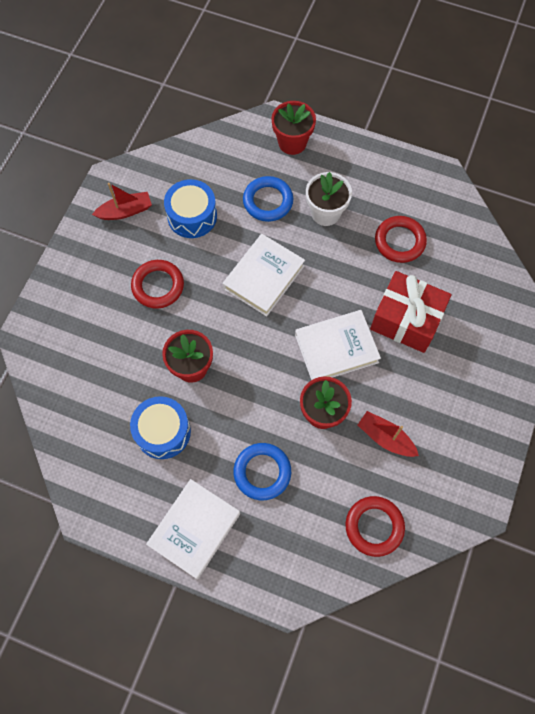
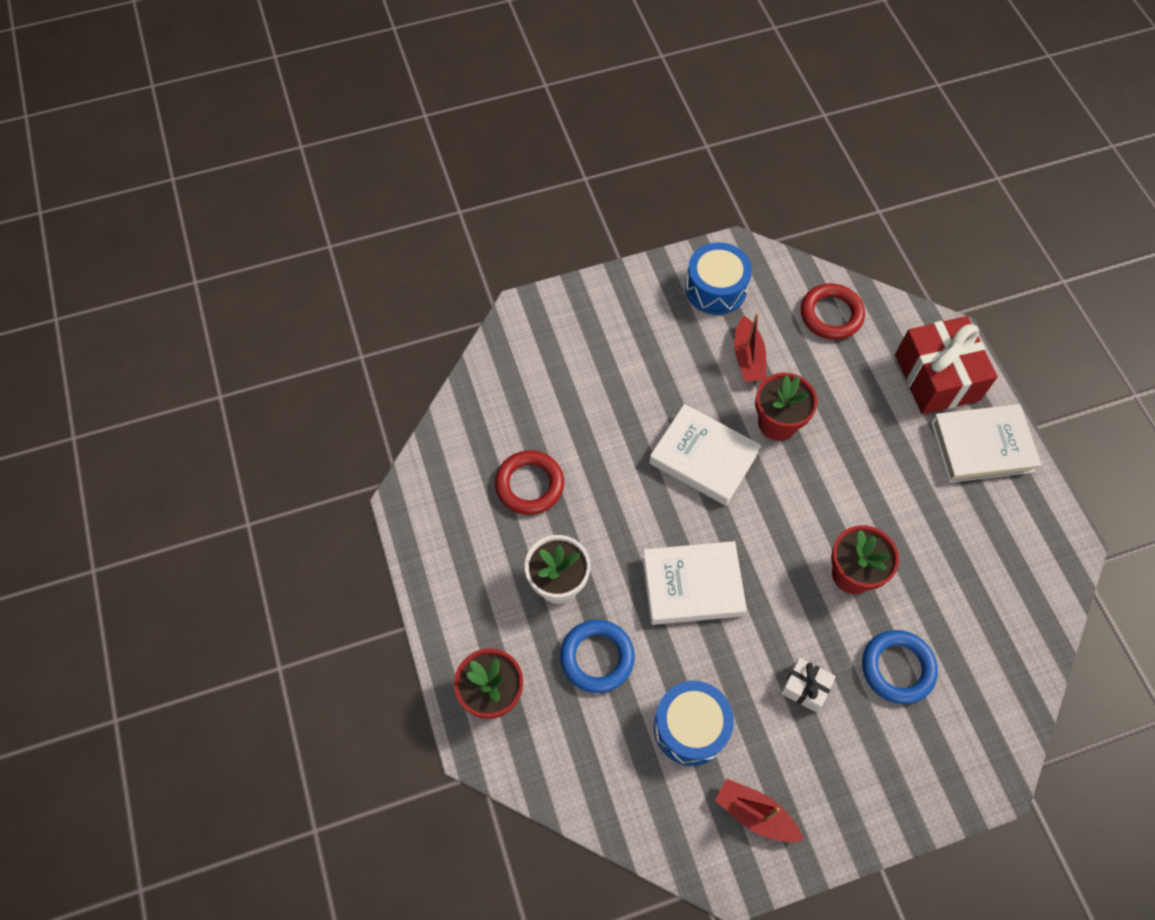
camera: 130 degrees left, 5 degrees down
(158, 286) = (805, 687): red ring -> white gift
(163, 432) = (936, 546): blue drum -> blue drum (716, 288)
(262, 472) = (879, 431): blue ring -> blue ring (897, 668)
(406, 320) = (615, 419): red gift -> red gift (937, 377)

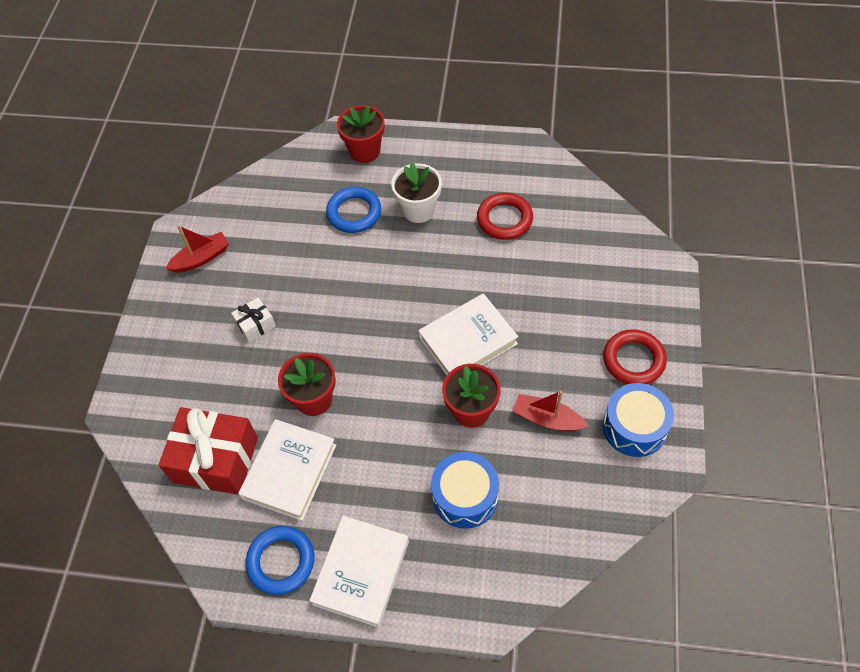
camera: 120 degrees right, 5 degrees down
(690, 727) = (276, 246): blue drum -> blue drum (465, 496)
(692, 585) = (369, 288): white book -> white book (289, 471)
(831, 315) = (562, 515): red ring -> red ring (633, 360)
(897, 668) = (229, 392): blue ring -> blue ring (281, 561)
(937, 377) = (450, 576): red gift -> red gift (216, 460)

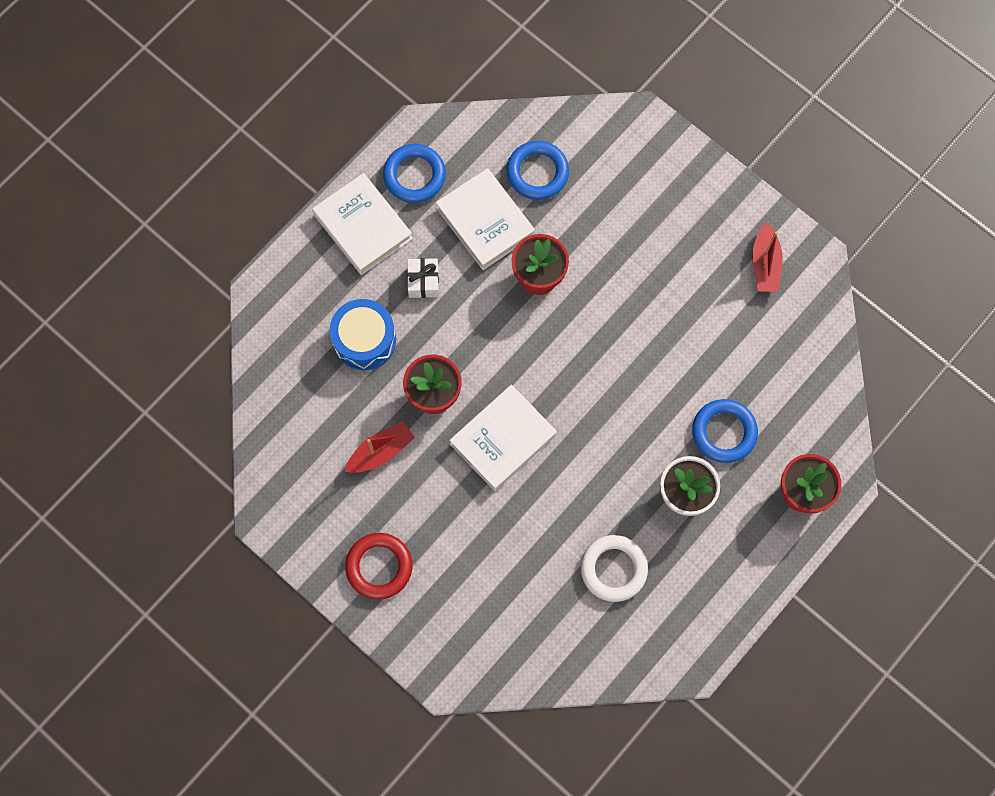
camera: 120 degrees right, 15 degrees up
(216, 460) = (537, 172): red gift -> blue ring
(256, 325) = (652, 271): white gift -> white gift (423, 281)
(468, 341) = (503, 439): white book -> white book turned 45 degrees clockwise
(504, 219) = (613, 569): red ring -> white ring
(634, 427) = (320, 516): blue drum -> none

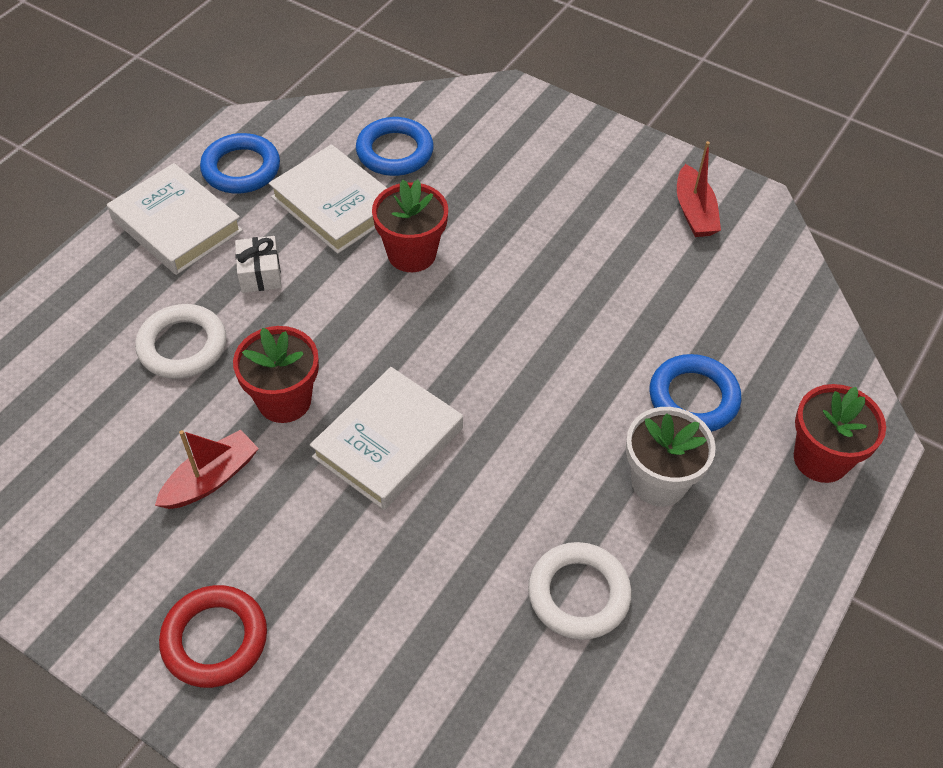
camera: 10 degrees left, 20 degrees down
(364, 340) = (182, 346): blue drum -> white ring

